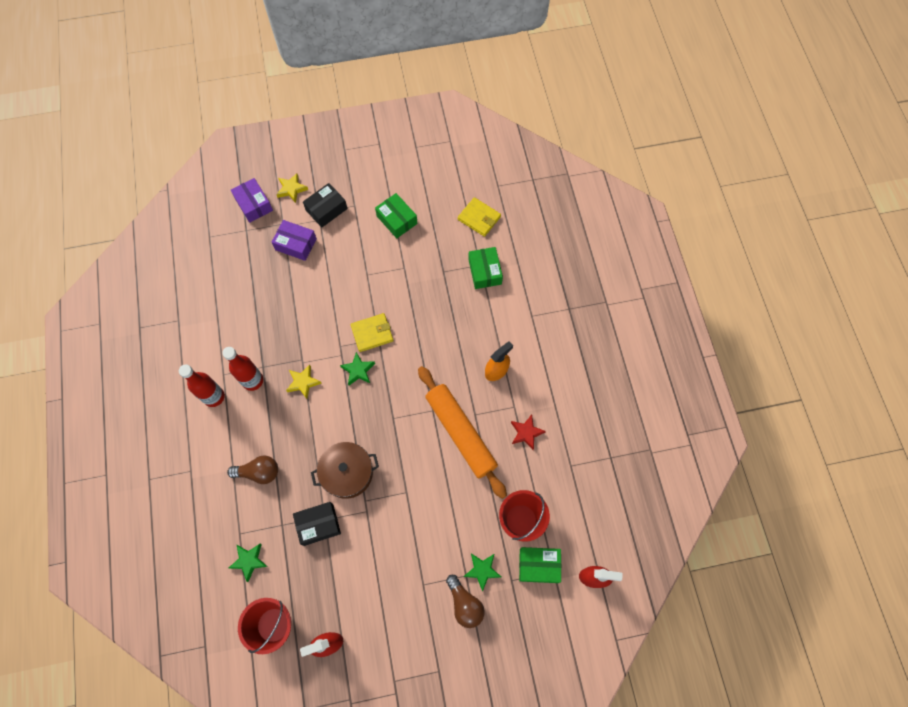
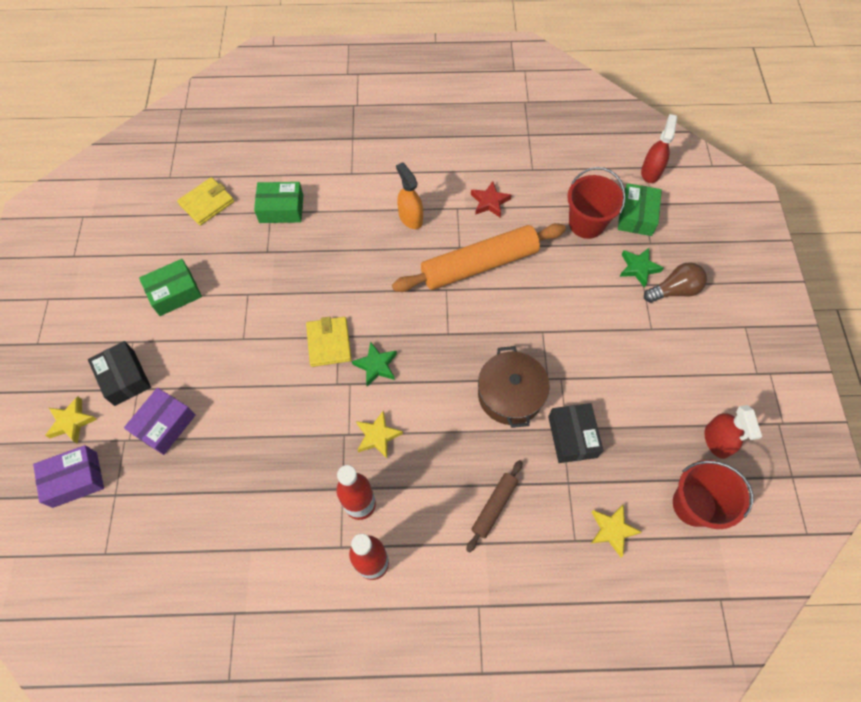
camera: 80 degrees left, 5 degrees down
(249, 561) = (612, 530): green star -> yellow star
(259, 472) = (494, 506): brown light bulb -> brown rolling pin

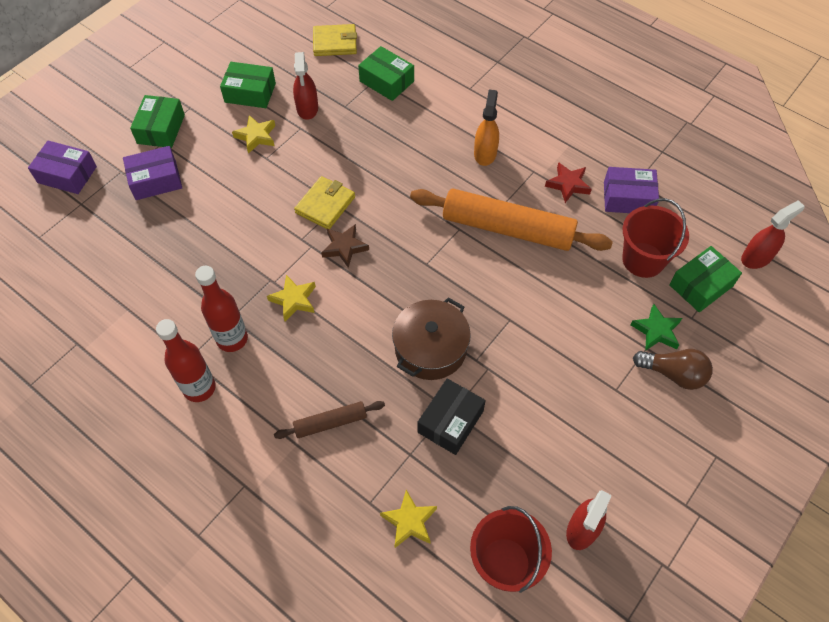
camera: 40 degrees right, 5 degrees down
(71, 422) = (101, 135): yellow star -> yellow star (256, 136)
(124, 378) = (161, 129): black box -> green box
(237, 274) = (307, 108): none -> red spray bottle
(376, 365) = (344, 247): green star -> brown star
(537, 185) = (628, 198): none -> purple box

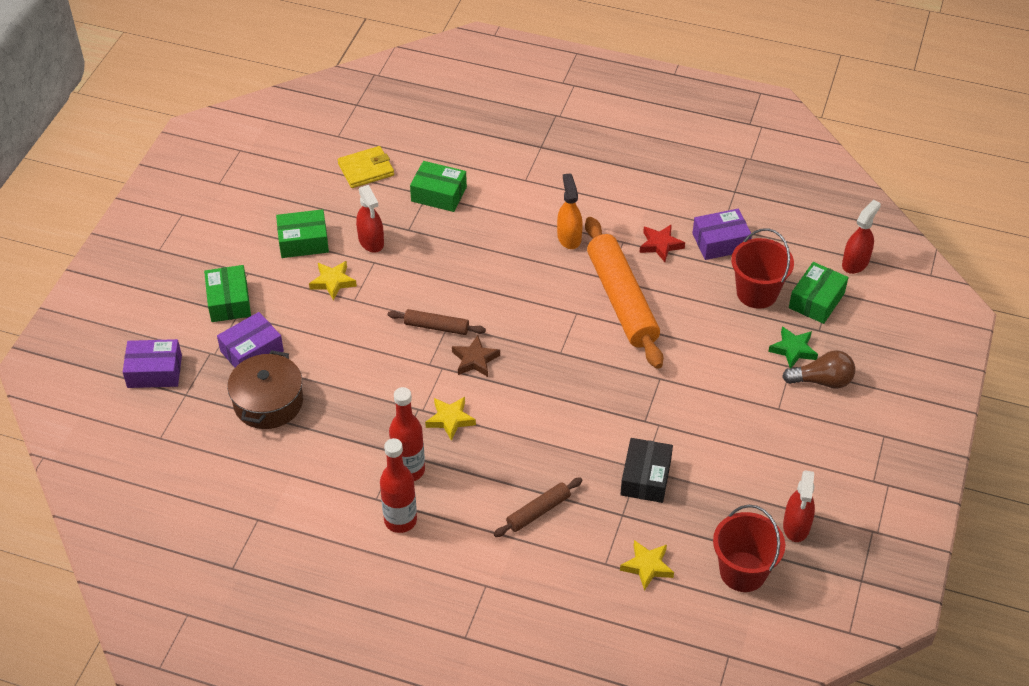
camera: 20 degrees left, 10 degrees down
(325, 205) = (436, 327): yellow wallet -> brown rolling pin
(430, 348) = (599, 423): brown pot -> brown pot (268, 402)
(507, 228) = (621, 300): orange rolling pin -> orange rolling pin turned 75 degrees clockwise

